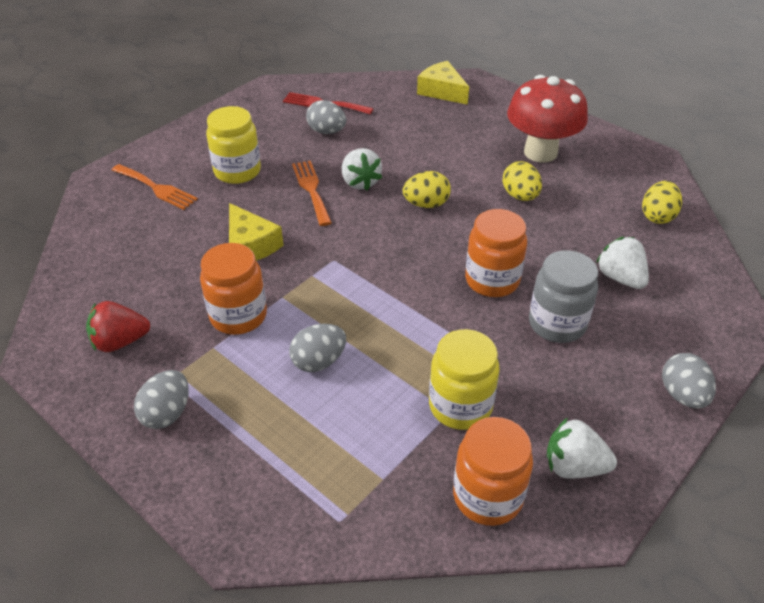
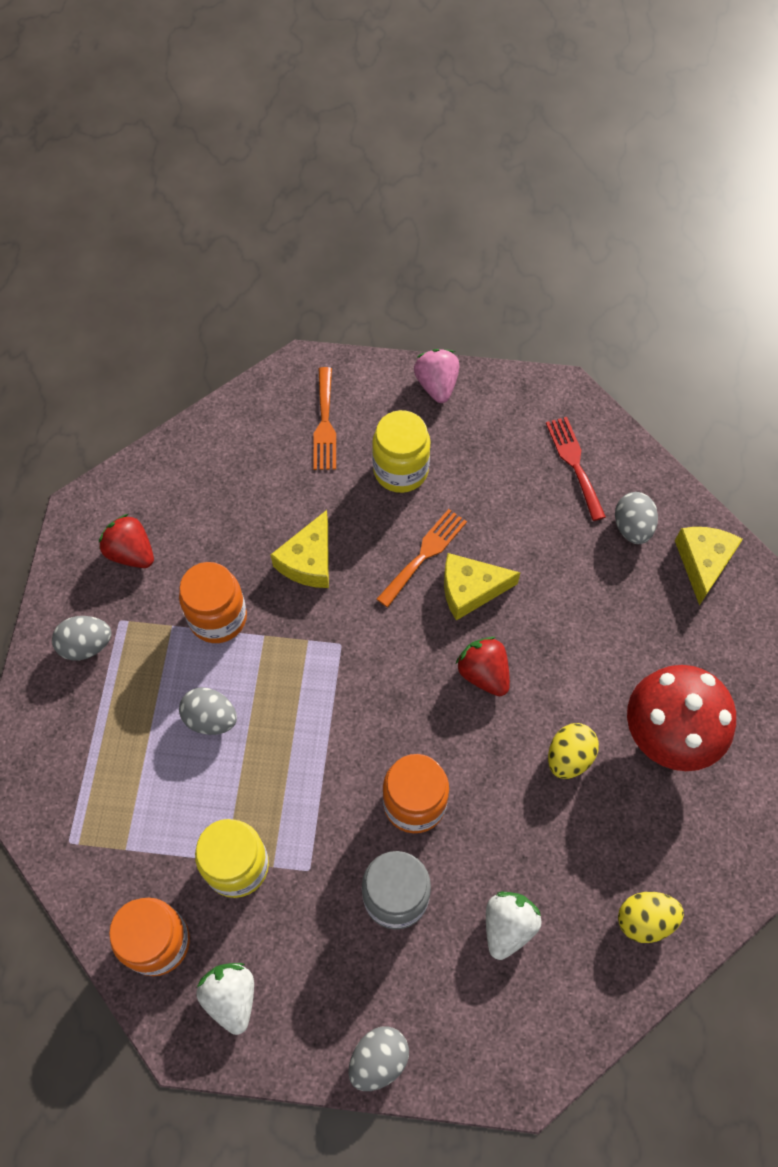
camera: 55 degrees right, 20 degrees up
(198, 129) = (436, 385): none -> pink strawberry
(327, 131) = (529, 501): grey egg -> grey egg (632, 527)
(360, 182) = (470, 589): white strawberry -> yellow cheese
(426, 204) = (483, 673): yellow egg -> red strawberry

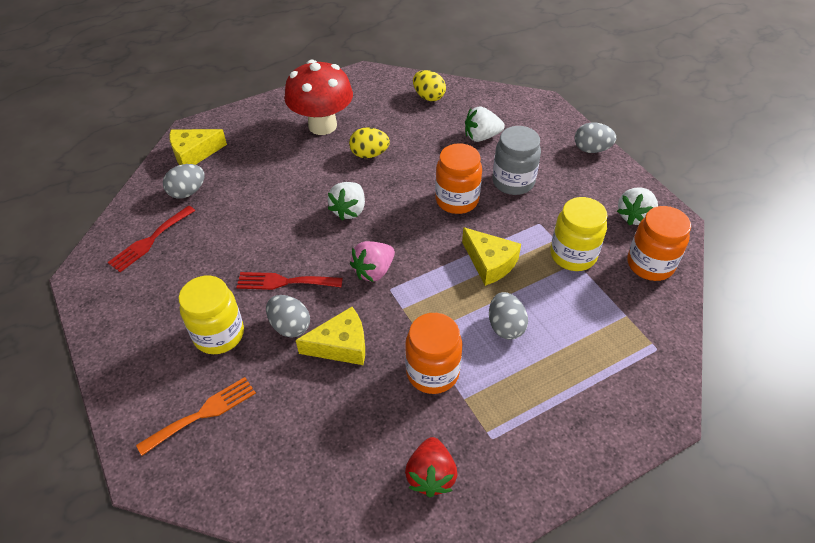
camera: 125 degrees left, 15 degrees down
(86, 645) = (531, 446): grey egg -> grey egg (290, 326)
(424, 554) = (284, 282): orange fork -> red fork
(436, 385) = (116, 357): pink strawberry -> pink strawberry (374, 271)
(470, 589) = (294, 245): yellow cheese -> yellow cheese (490, 263)
(483, 673) = (349, 210): red strawberry -> white strawberry

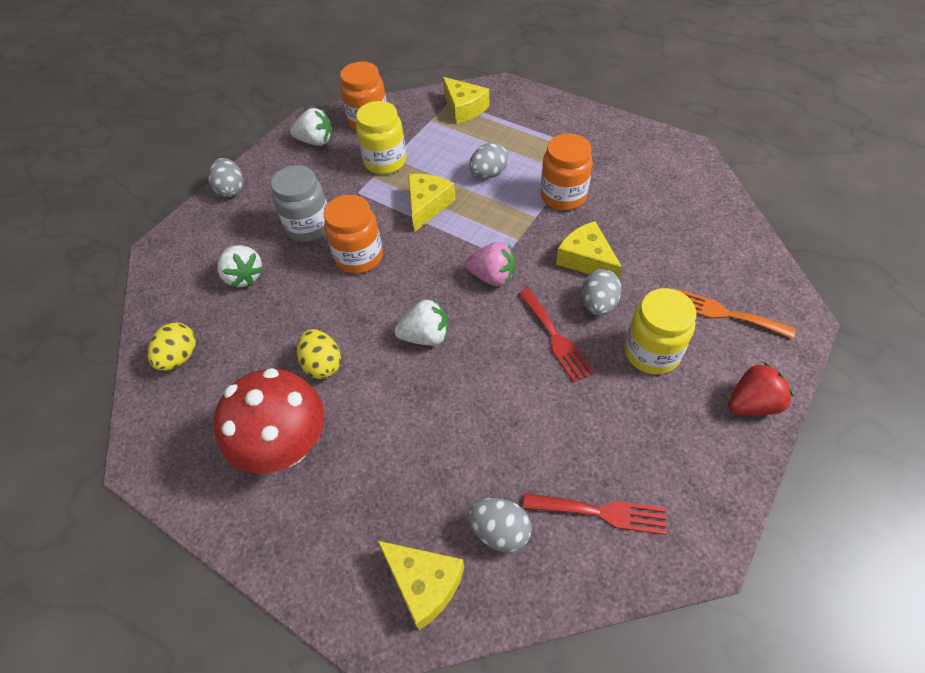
camera: 115 degrees left, 5 degrees up
(431, 476) = (640, 166): red strawberry -> red strawberry (752, 403)
(634, 354) = (464, 108): none -> yellow cheese

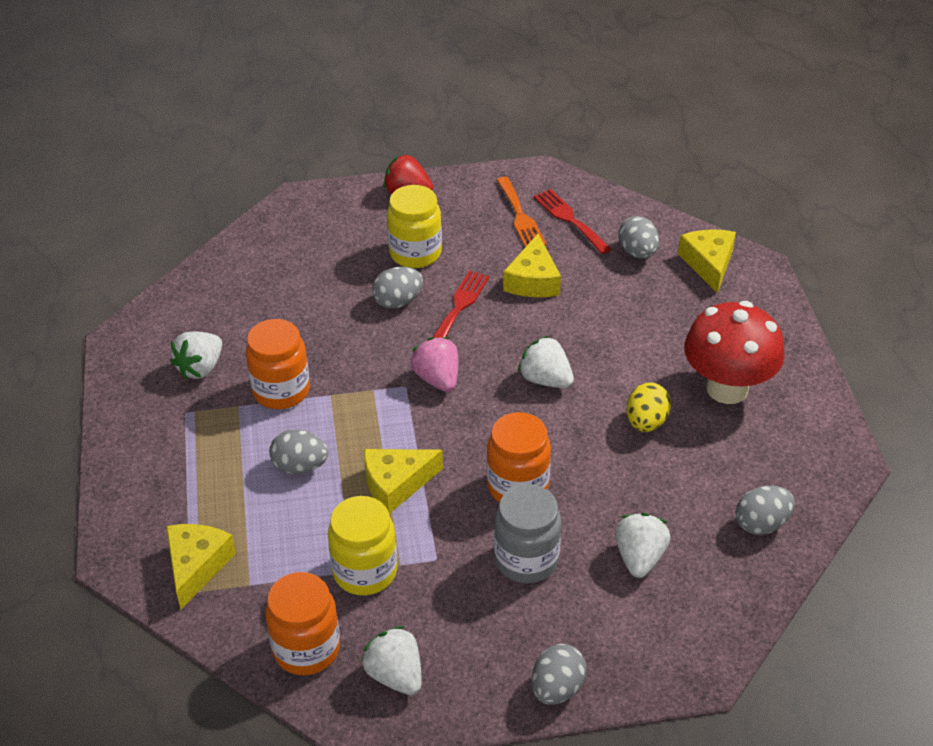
camera: 135 degrees left, 10 degrees down
(180, 357) = (761, 524): yellow egg -> grey egg
(586, 260) = (353, 332): yellow cheese -> yellow cheese (533, 280)
(623, 171) = (200, 368): none -> white strawberry
(725, 314) = (333, 234): orange fork -> orange fork (520, 216)

